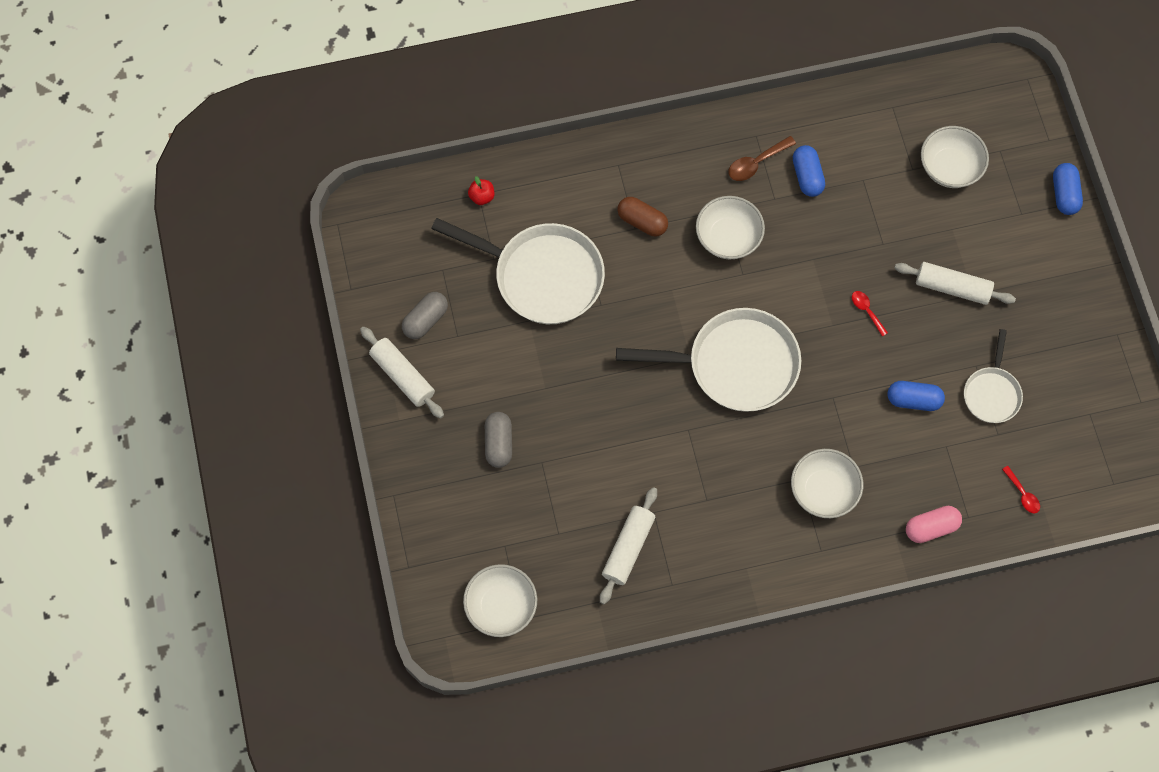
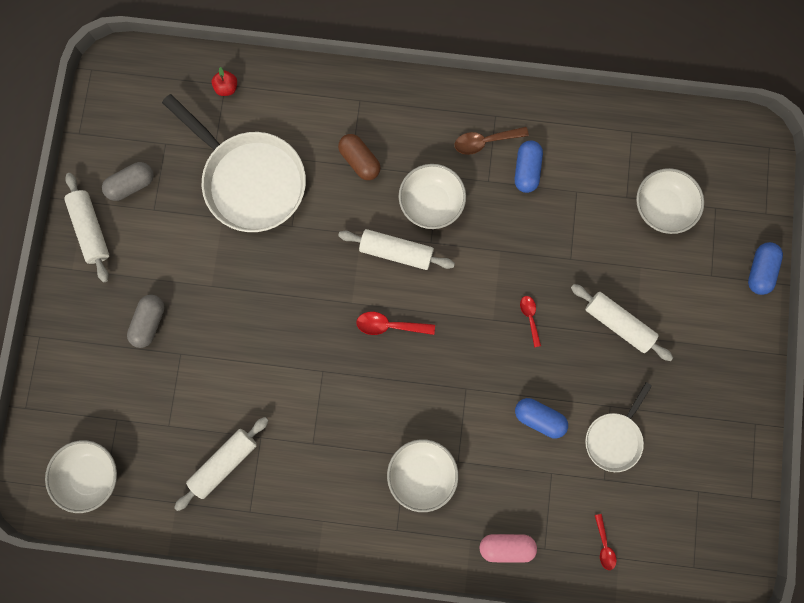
camera: 20 degrees right, 10 degrees up
(713, 294) = (396, 252): none -> white rolling pin
(735, 365) = (389, 325): white pan -> red spoon

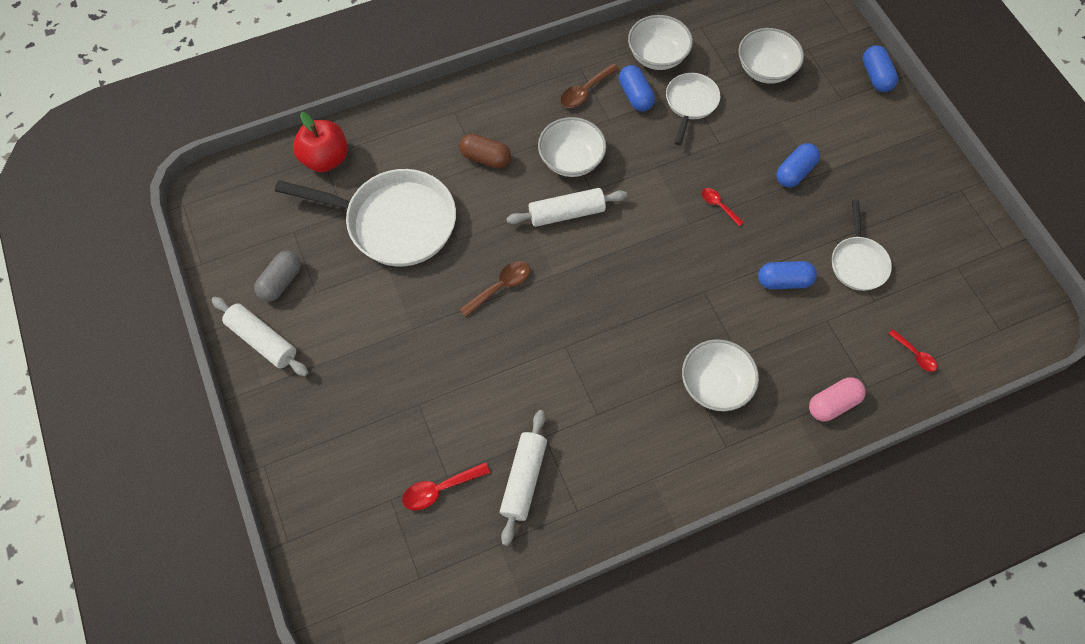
camera: 30 degrees left, 15 degrees down
(91, 475) = (395, 567): white bowl -> white bowl (657, 56)
(149, 322) = (371, 392): grey capsule -> none
(227, 88) = (325, 159): red apple -> red apple, size x2.00
(302, 289) = (500, 287): none -> brown spoon
(389, 325) = (601, 276): red spoon -> red spoon (439, 489)
(571, 205) = (690, 103): none -> white pan
(618, 323) = (795, 172): white rolling pin -> blue capsule

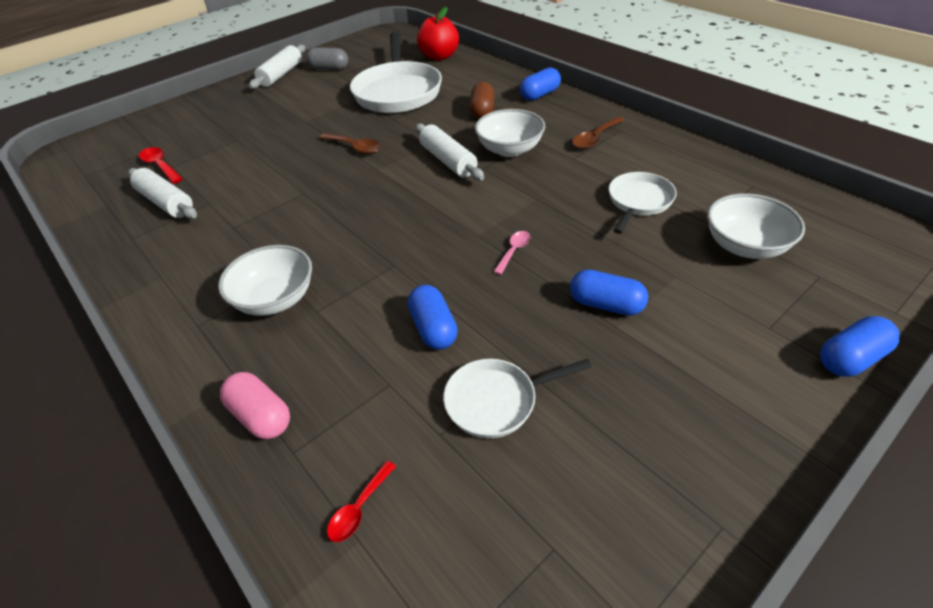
camera: 75 degrees right, 20 degrees down
(524, 479) = (166, 202): white rolling pin -> white rolling pin turned 45 degrees clockwise
(585, 91) = (595, 138): brown spoon -> brown spoon turned 75 degrees counterclockwise
(635, 96) = (616, 166): blue capsule -> blue capsule (540, 95)
(657, 56) = (680, 167): white bowl -> none
(690, 103) = (638, 202): white pan -> white pan turned 60 degrees counterclockwise
(718, 205) = (514, 251): red spoon -> pink spoon

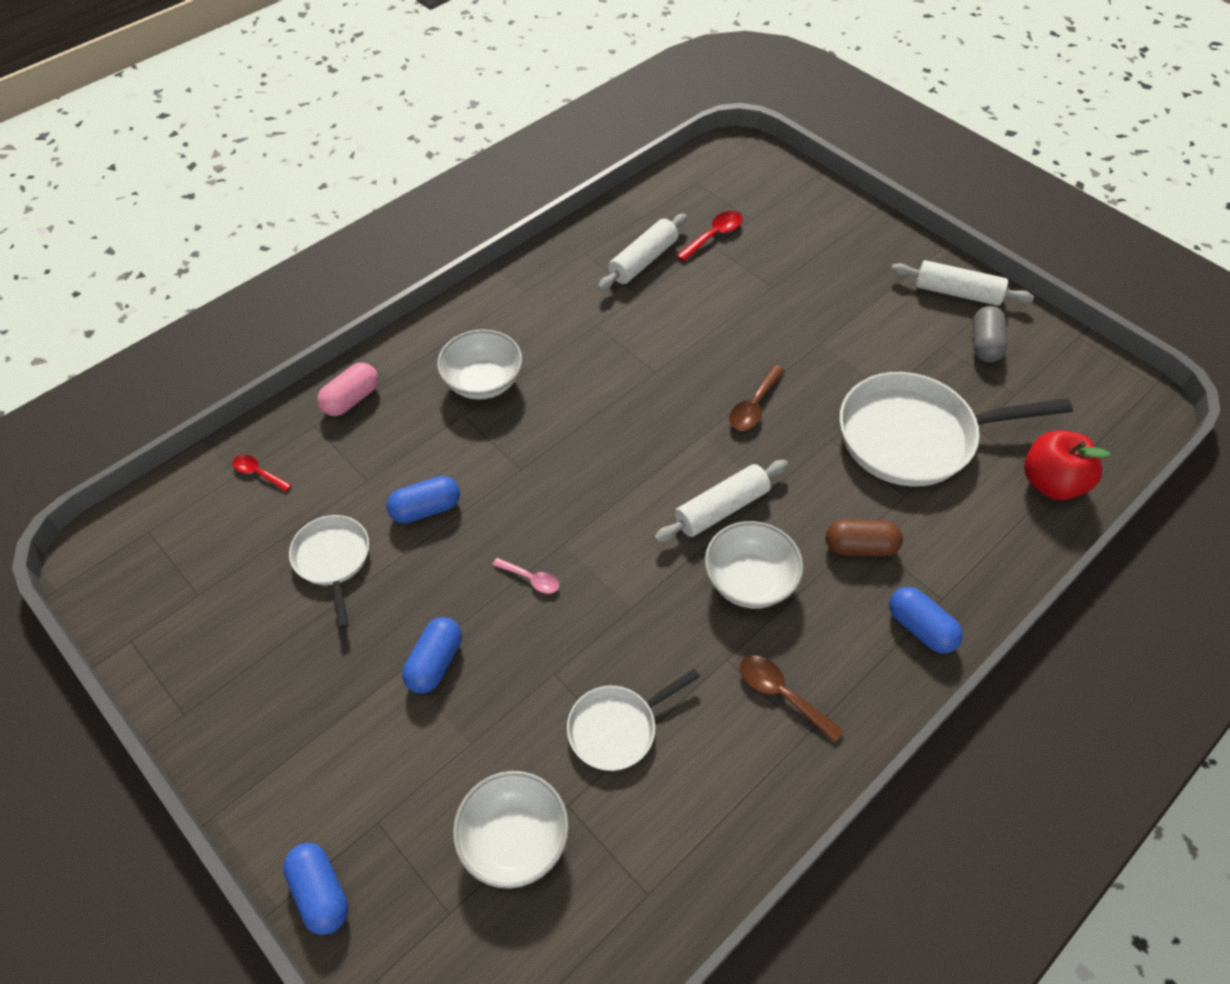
camera: 85 degrees right, 10 degrees up
(638, 202) = (617, 728): white pan -> white pan turned 120 degrees clockwise

